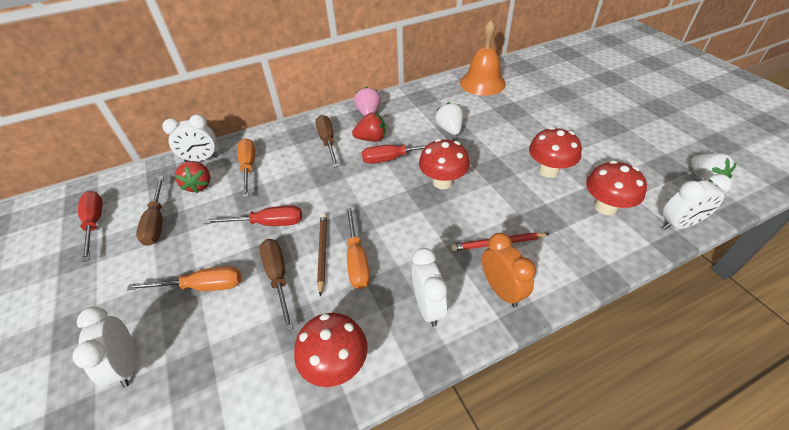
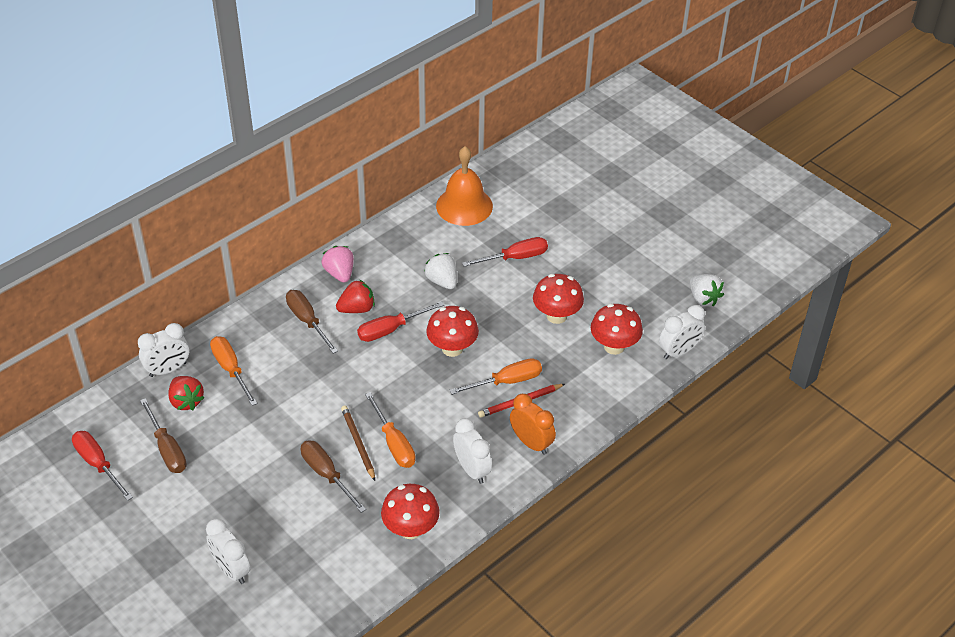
camera: 20 degrees left, 0 degrees up
(202, 286) = (258, 497): orange screwdriver -> orange screwdriver (506, 381)
(267, 223) = (288, 427): red screwdriver -> red screwdriver (515, 258)

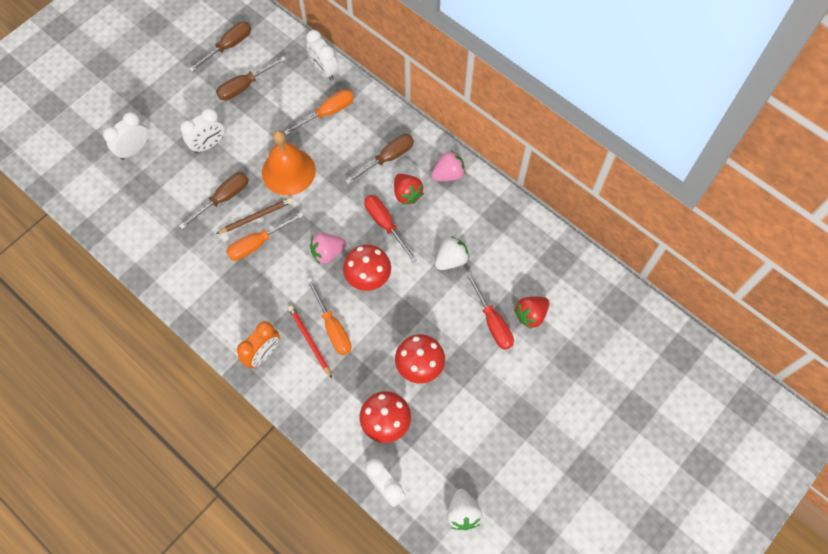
camera: 85 degrees right, 20 degrees up
(98, 464) = (228, 46): red screwdriver -> brown screwdriver
(186, 401) = (292, 89): red strawberry -> red strawberry (530, 315)
(410, 529) = (171, 267): red mushroom -> none
(416, 381) = (327, 253): none -> pink strawberry
(464, 206) = (557, 268): orange bell -> orange bell (288, 171)
(472, 469) = (232, 307): white clock -> white clock (208, 144)
(703, 298) = (463, 513): white strawberry -> white strawberry turned 60 degrees counterclockwise

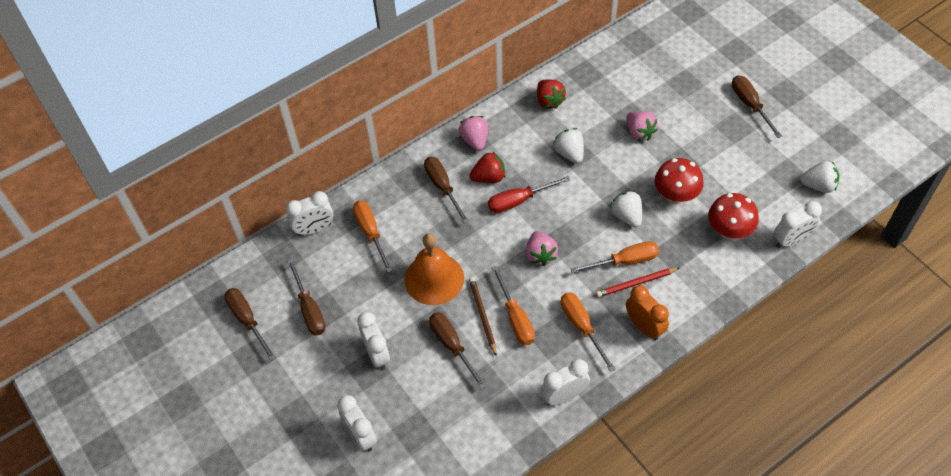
camera: 75 degrees left, 10 degrees down
(185, 295) = (564, 396): none -> white clock
(256, 300) = (582, 327): none -> orange screwdriver
(368, 277) = (575, 223): red mushroom -> none
(385, 322) = (626, 216): none -> white strawberry
(492, 322) = (639, 133): red screwdriver -> pink strawberry
(530, 315) = (637, 104): red strawberry -> red strawberry (549, 101)
(558, 432) = (750, 105): none -> brown screwdriver

